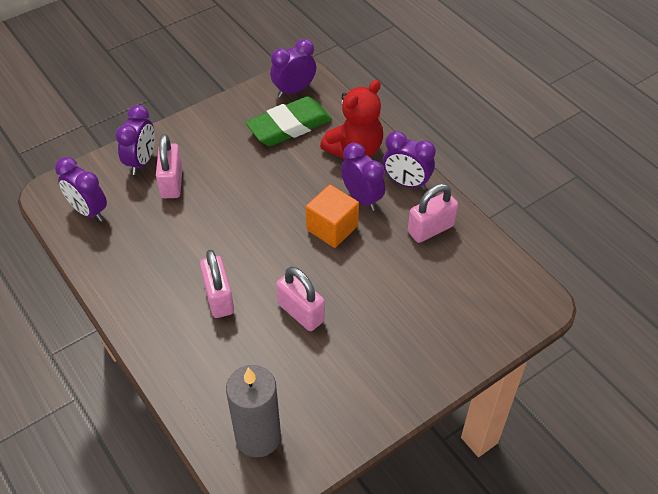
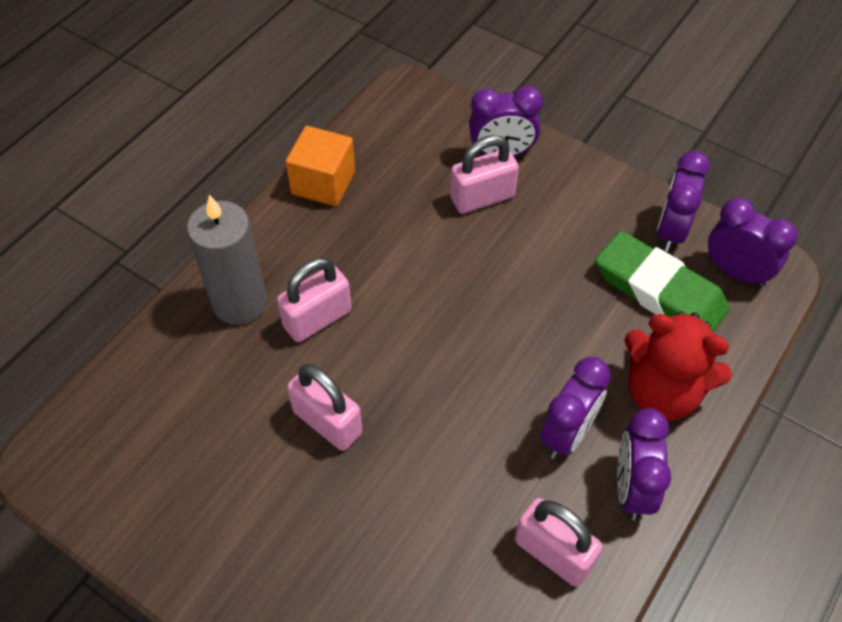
camera: 70 degrees right, 5 degrees up
(88, 211) = (397, 136): purple clock -> purple clock (671, 231)
(258, 437) = (123, 438): grey candle -> grey candle (240, 302)
(301, 312) = (327, 422): pink padlock -> pink padlock turned 75 degrees counterclockwise
(332, 228) = (492, 412): orange cube -> orange cube (323, 183)

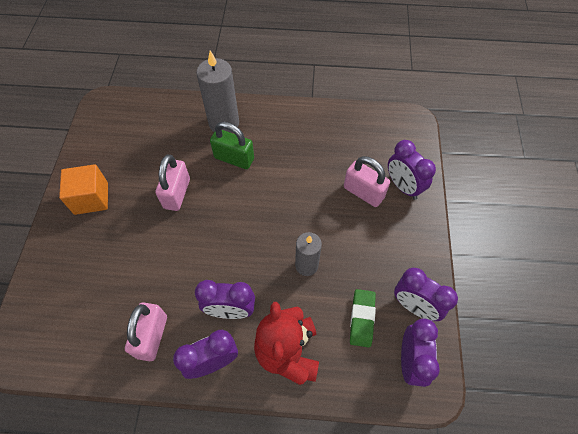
camera: 60 degrees right, 5 degrees up
(317, 318) = (234, 158): pink padlock -> green padlock
(323, 183) = (319, 117): orange cube -> orange cube (91, 198)
(551, 313) = (306, 265): none -> grey candle
(659, 291) = (362, 319): green eraser -> green eraser, size x0.58
(671, 231) = (414, 306): purple clock -> purple clock turned 135 degrees counterclockwise

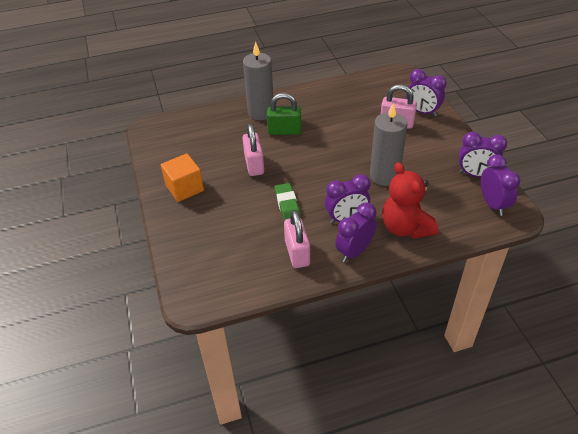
camera: 20 degrees left, 15 degrees down
(306, 265) = (384, 176): grey candle -> grey candle, size x1.57
(362, 319) = (444, 193): green eraser -> green eraser (287, 204)

